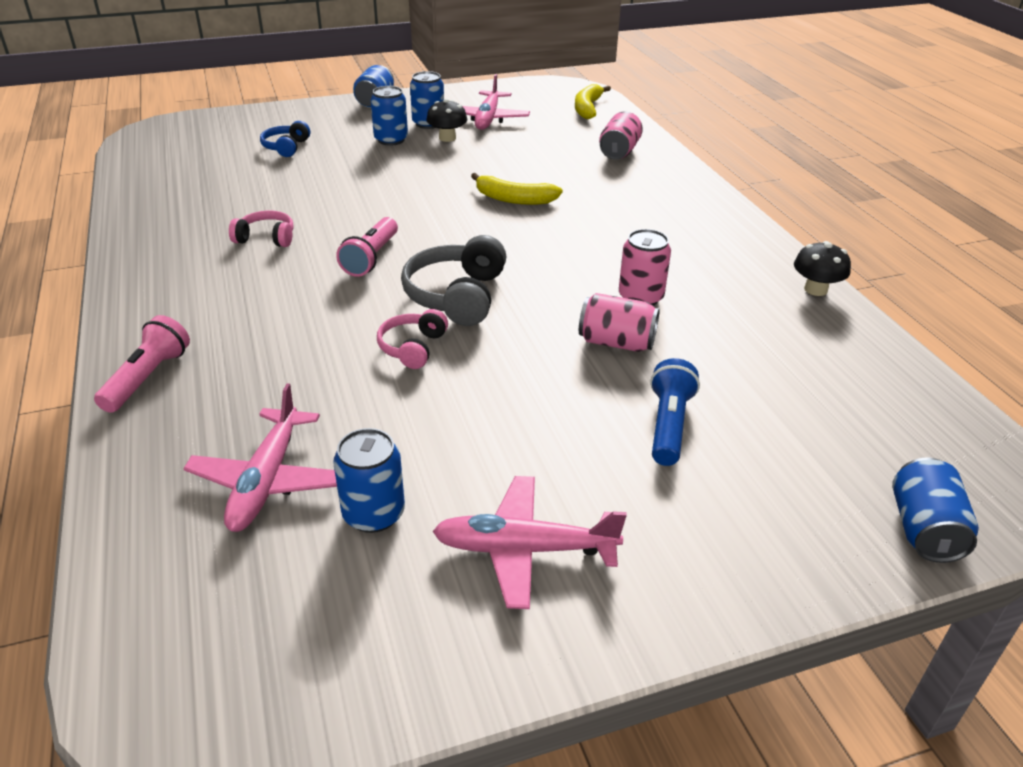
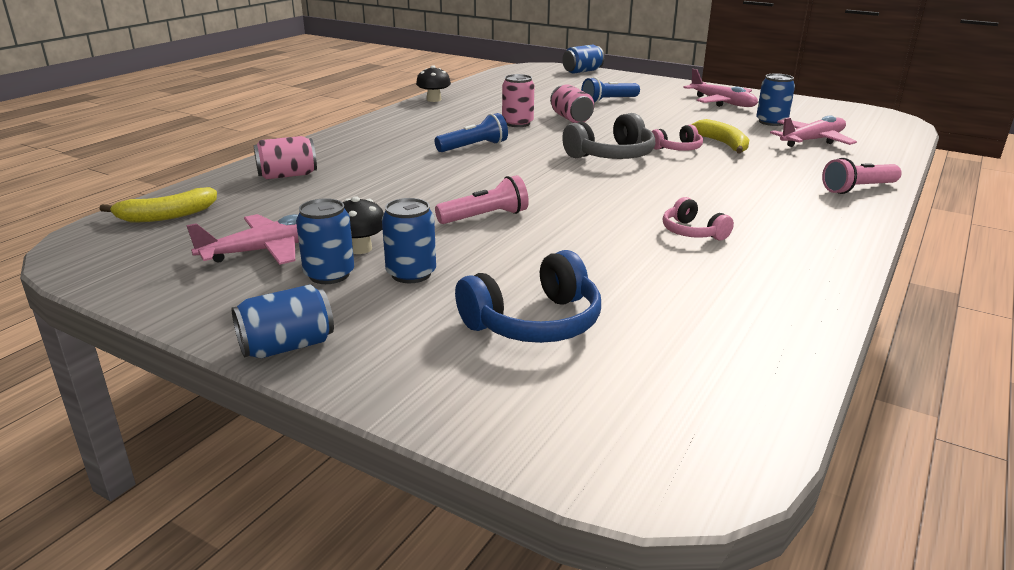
camera: 130 degrees left, 10 degrees down
(286, 147) = (534, 322): blue headphones -> blue headphones, size x1.69
(371, 258) = (629, 189): pink flashlight -> pink flashlight (485, 217)
(514, 199) = (452, 181): yellow banana -> yellow banana (723, 144)
(588, 240) = (473, 147): none -> blue flashlight

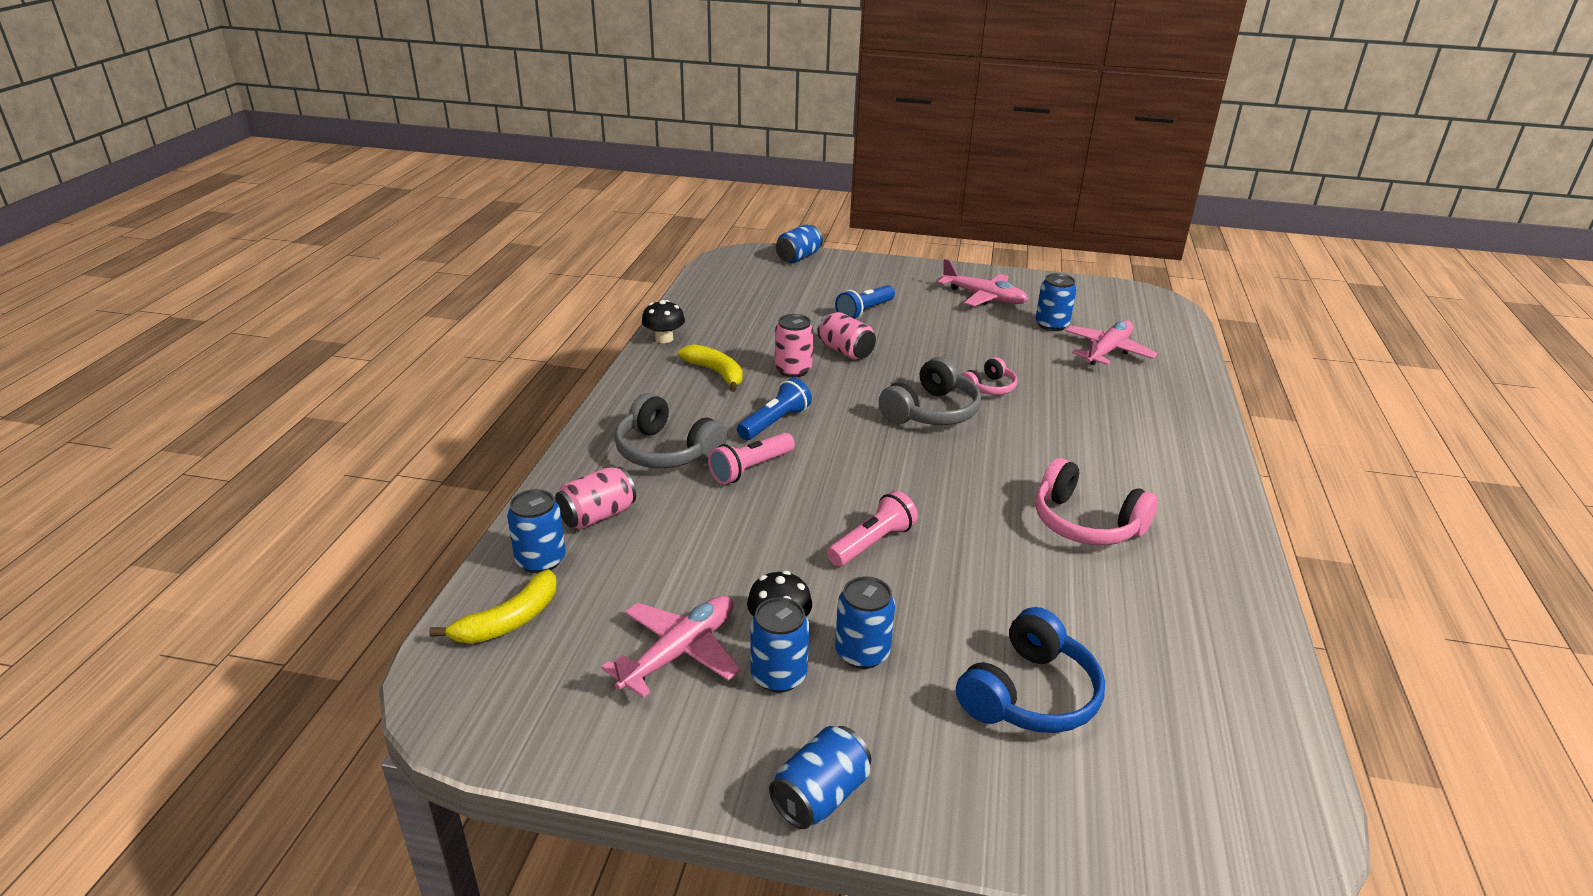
camera: 20 degrees left, 5 degrees up
(223, 191) = (540, 560): none -> blue can
(373, 151) = (666, 451): none -> grey headphones
(692, 232) = (1085, 523): pink headphones -> pink headphones, size x1.69
(723, 144) = (1028, 371): yellow banana -> yellow banana (716, 373)
(858, 189) = (1190, 423): pink flashlight -> pink flashlight (751, 469)

